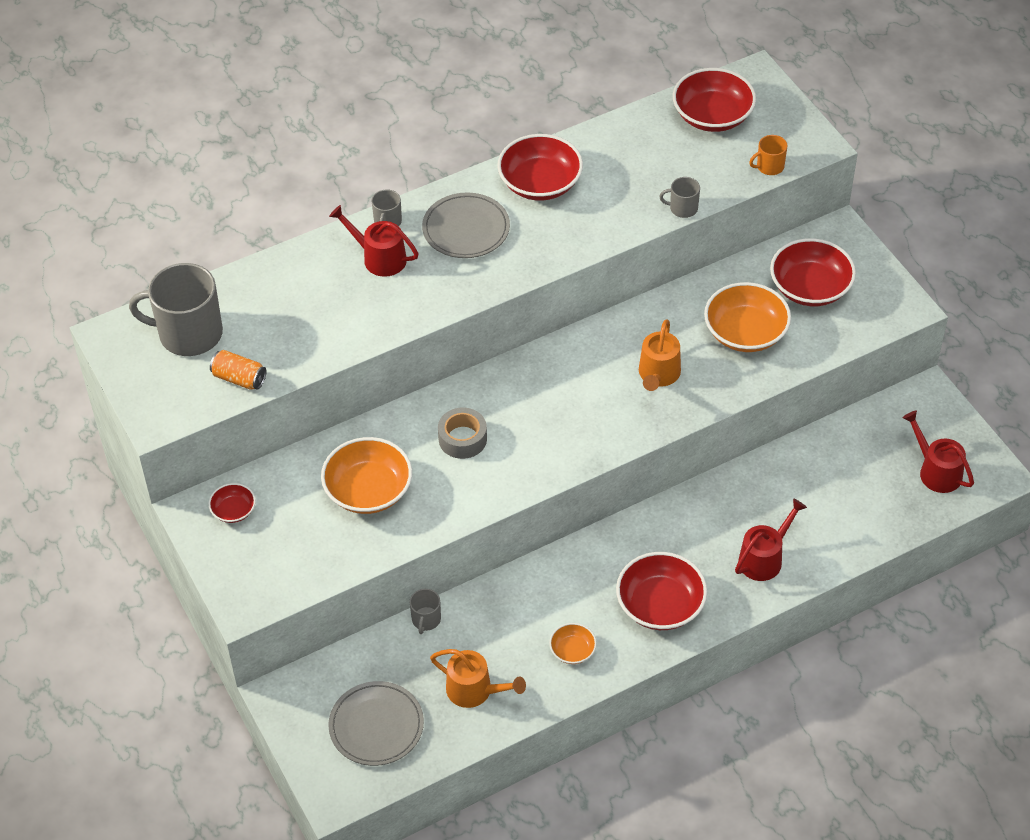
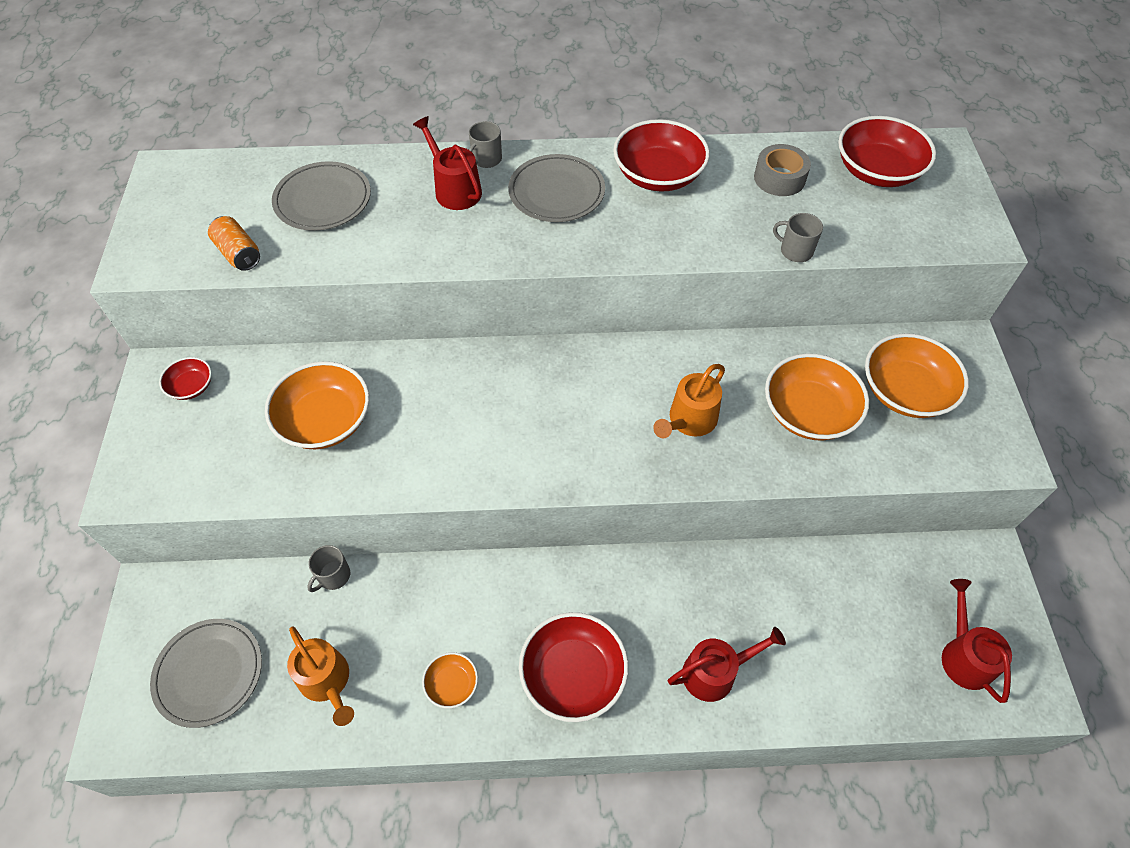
camera: 25 degrees right, 5 degrees up
(188, 333) = (230, 194): grey mug -> none
(274, 308) = (323, 200): none -> grey plate
(462, 439) = (450, 406): grey tape -> grey tape (779, 178)
(769, 166) = (916, 241): orange mug -> none
(810, 288) = (905, 391): red bowl -> orange bowl

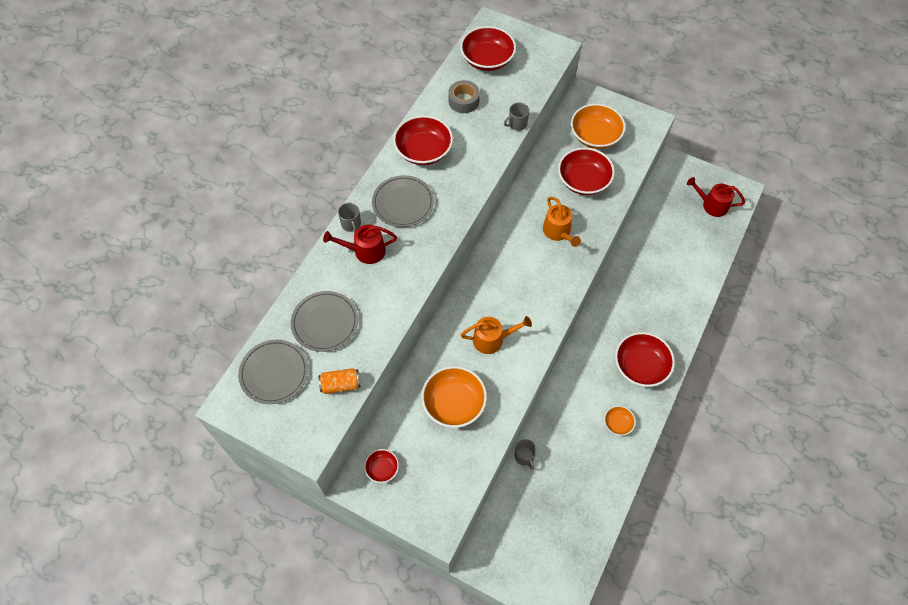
camera: 60 degrees left, 5 degrees up
(209, 673) = (549, 543): grey plate -> grey plate (274, 373)
(327, 681) = (585, 483): orange watering can -> orange watering can (492, 339)
(715, 672) = (670, 305): red watering can -> none
(808, 412) = (583, 180): orange bowl -> red bowl

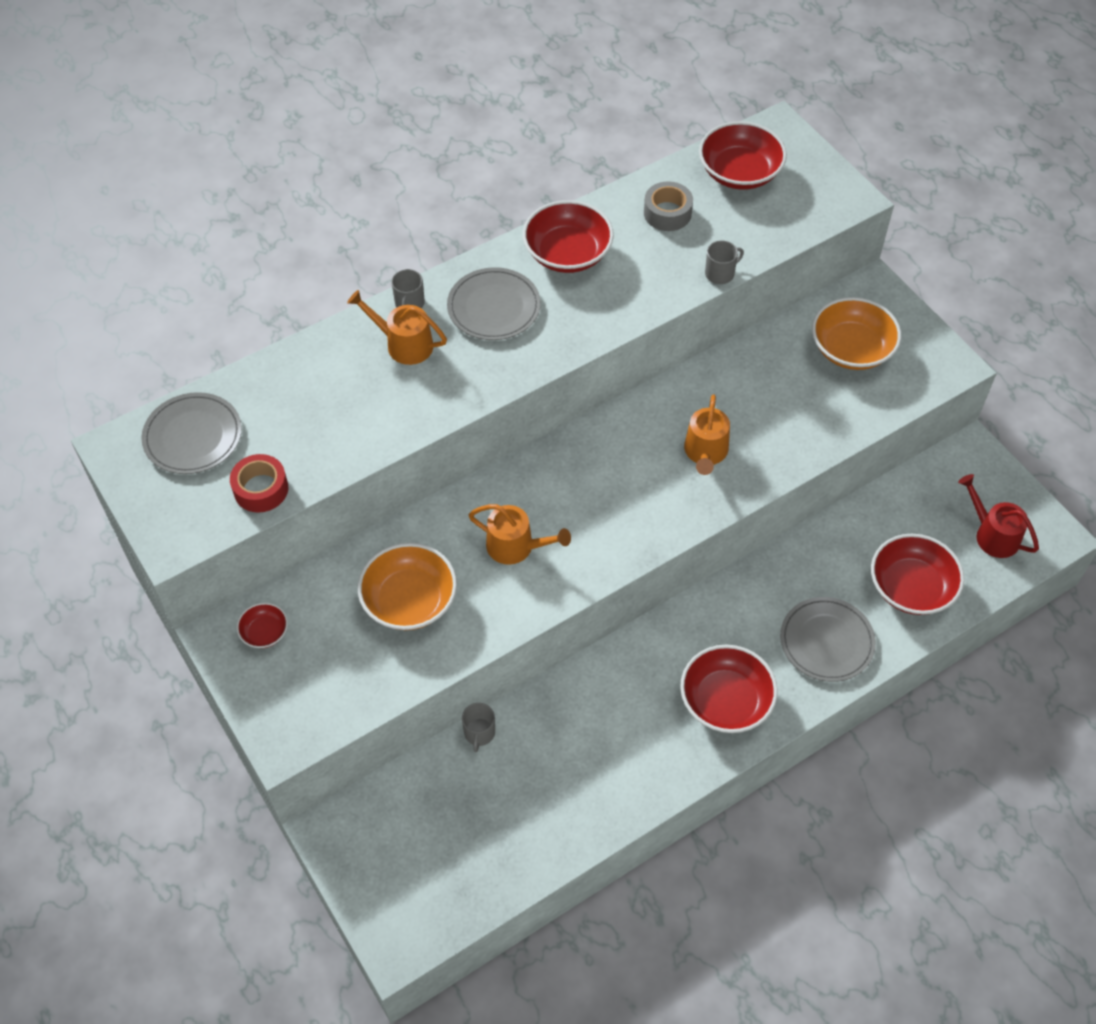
camera: 30 degrees right, 5 degrees down
(325, 322) = (294, 407): grey plate -> grey plate (826, 641)
(340, 385) = (261, 489): orange can -> red tape
(365, 251) = (404, 344): red watering can -> orange watering can
(517, 124) = (720, 273): grey mug -> grey mug turned 150 degrees clockwise
(583, 180) = (791, 401): red bowl -> red bowl (911, 587)
(618, 423) = (638, 759): orange bowl -> none

